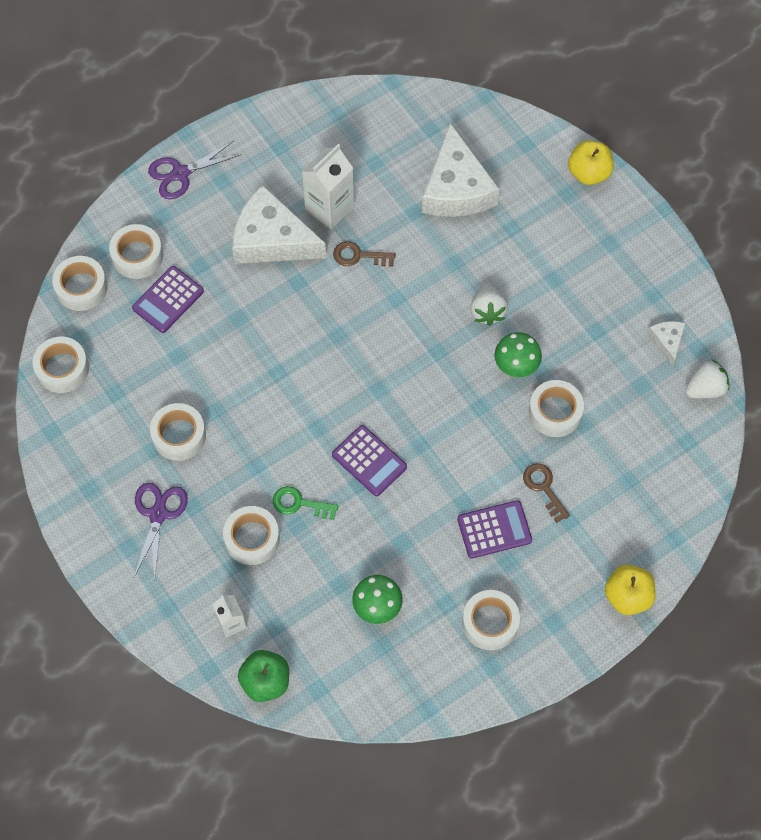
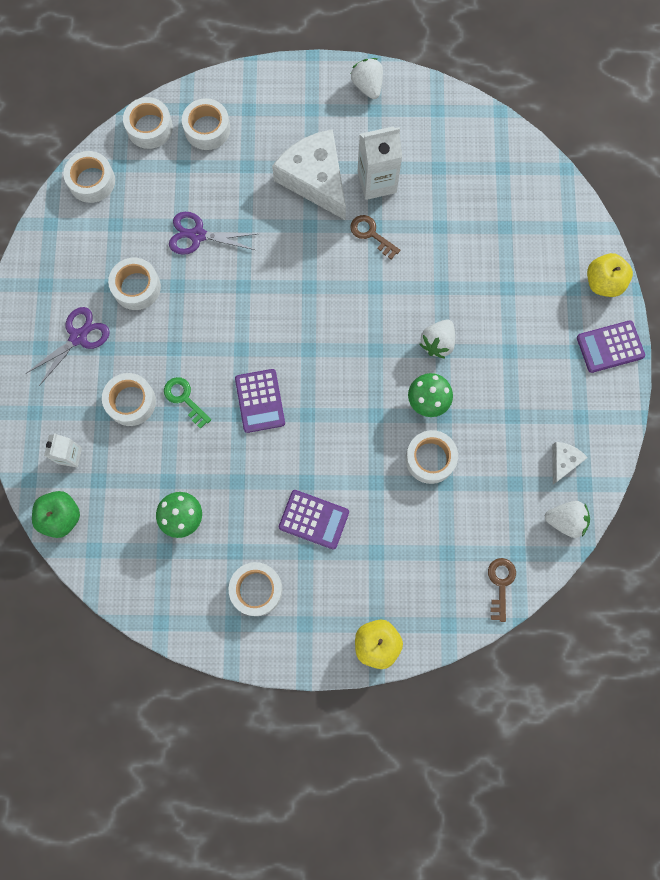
camera: 35 degrees right, 10 degrees up
(168, 300) = (204, 177): purple calculator -> purple calculator (610, 347)
(180, 174) = (285, 85): purple scissors -> purple scissors (198, 235)
(257, 130) = (367, 86): none -> white strawberry
(456, 188) = (487, 228): white cheese -> none
(544, 488) = (376, 513): brown key -> brown key (500, 584)

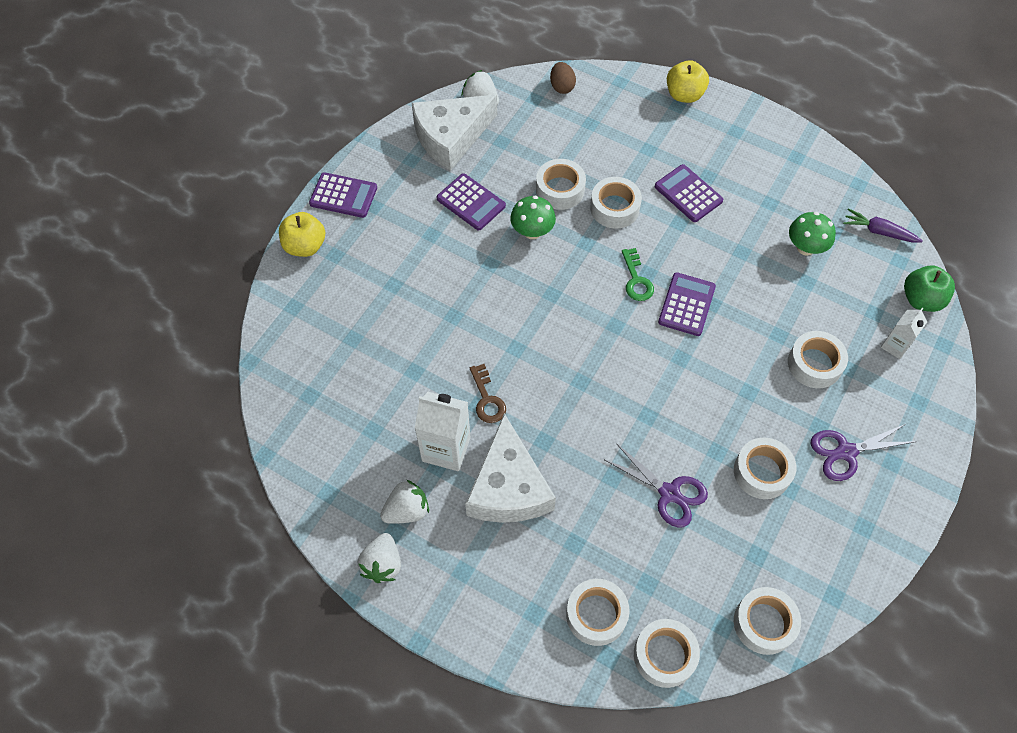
camera: 150 degrees left, 15 degrees down
(122, 573) = (879, 231): none -> purple carrot
(184, 399) = (759, 341): green key -> green key (636, 280)
(256, 589) = (764, 169): white tape -> white tape (614, 208)
(437, 343) = (491, 272): white strawberry -> white strawberry (407, 510)
(498, 401) = (471, 202): none -> purple calculator
(500, 584) = (562, 87): brown key -> brown egg
(563, 461) = (451, 137): white cheese -> white cheese, size x2.20

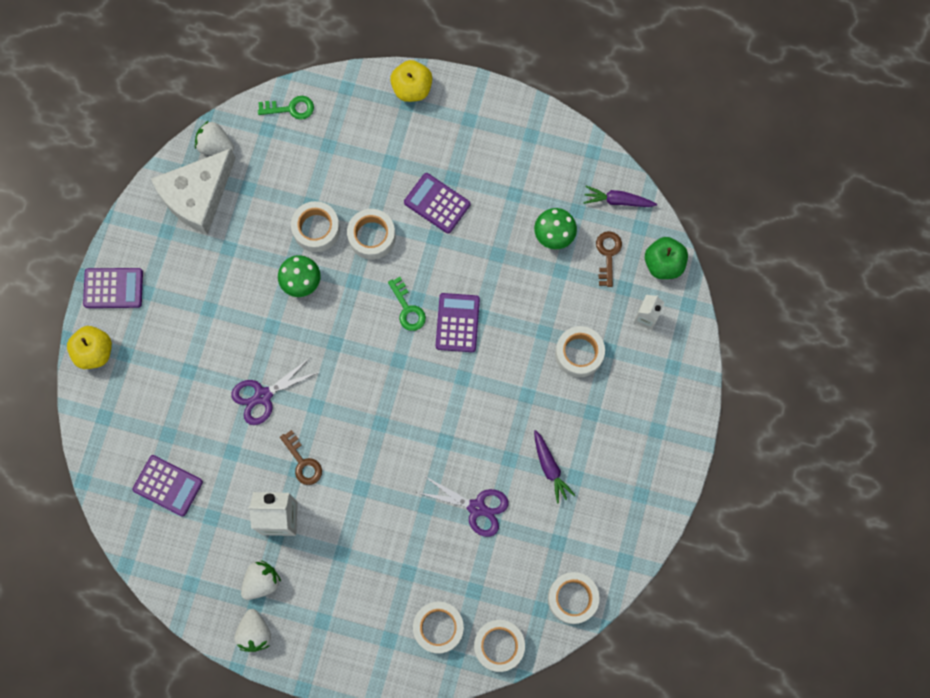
camera: 15 degrees left, 15 degrees up
(471, 202) = (236, 265): purple calculator -> purple calculator (168, 485)
(508, 487) = (341, 538): white cheese -> none
(562, 87) = (290, 108): brown egg -> green key
(762, 472) = (550, 468): white tape -> purple carrot
(846, 452) = (617, 431): purple scissors -> purple scissors (263, 396)
(861, 278) = (608, 254): none -> brown key

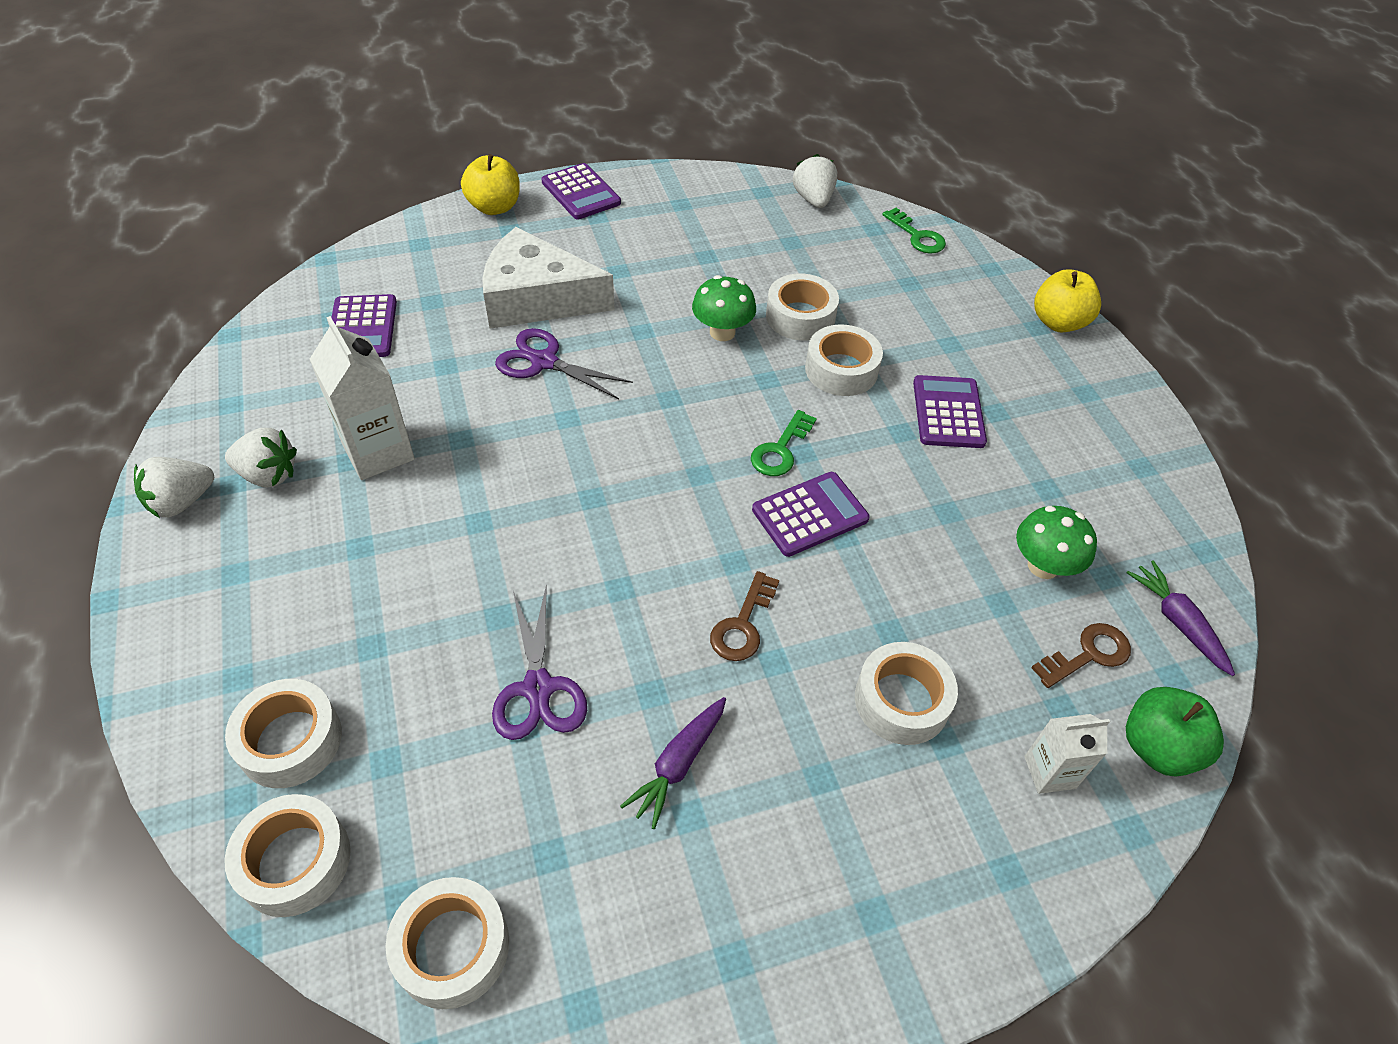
camera: 55 degrees right, 25 degrees down
(197, 196) = (744, 209): white cheese -> white cheese (536, 298)
(302, 462) = (477, 440): brown key -> brown key (742, 624)

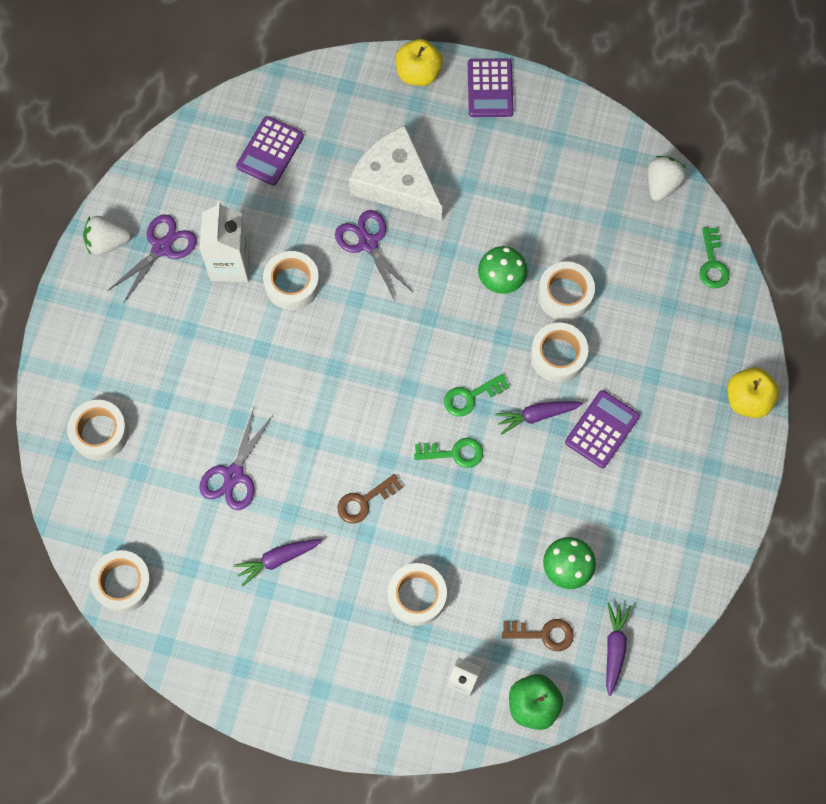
camera: 35 degrees right, 20 degrees up
(268, 475) = (162, 248): white strawberry -> purple scissors
(295, 861) = (75, 499): white tape -> white tape (292, 284)
(810, 514) = (454, 453): purple calculator -> green key
(869, 433) = (537, 415): none -> purple carrot

